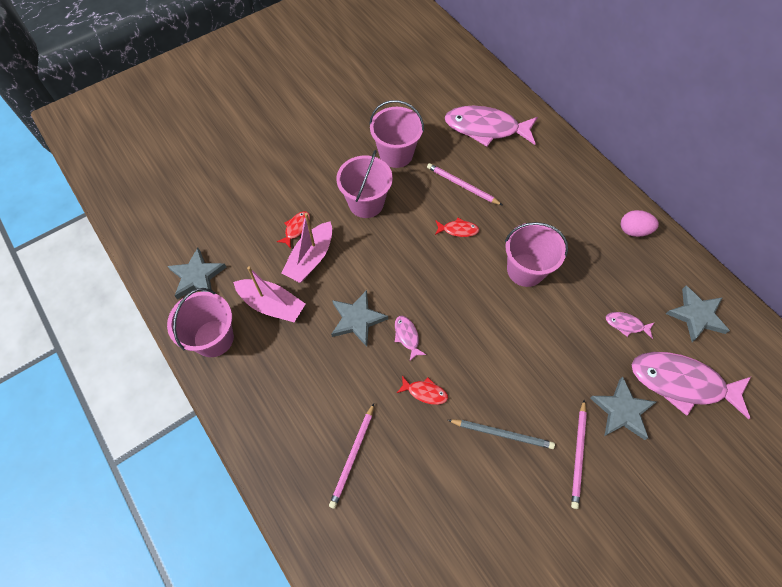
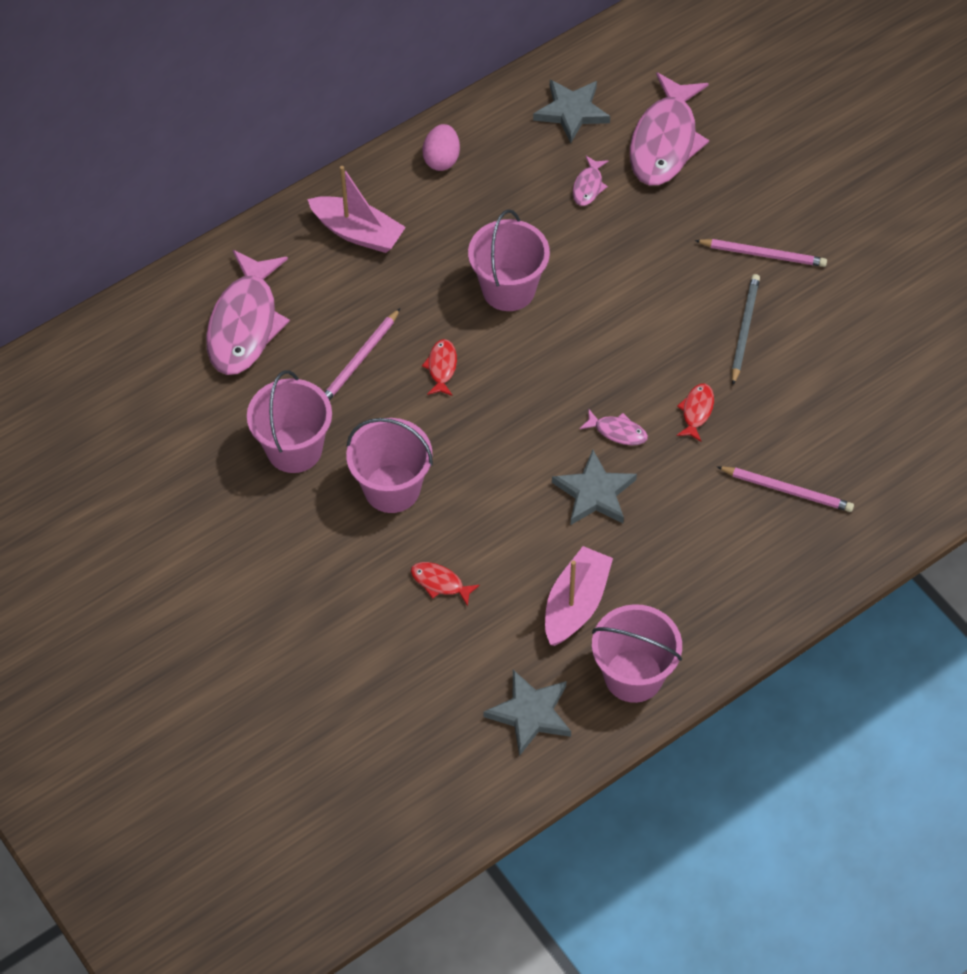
camera: 90 degrees left, 5 degrees down
(311, 258) = (495, 559): pink boat -> pink boat (357, 232)
(407, 336) = (617, 432): pink fish -> pink fish turned 135 degrees counterclockwise
(622, 411) = (705, 205): grey star -> none

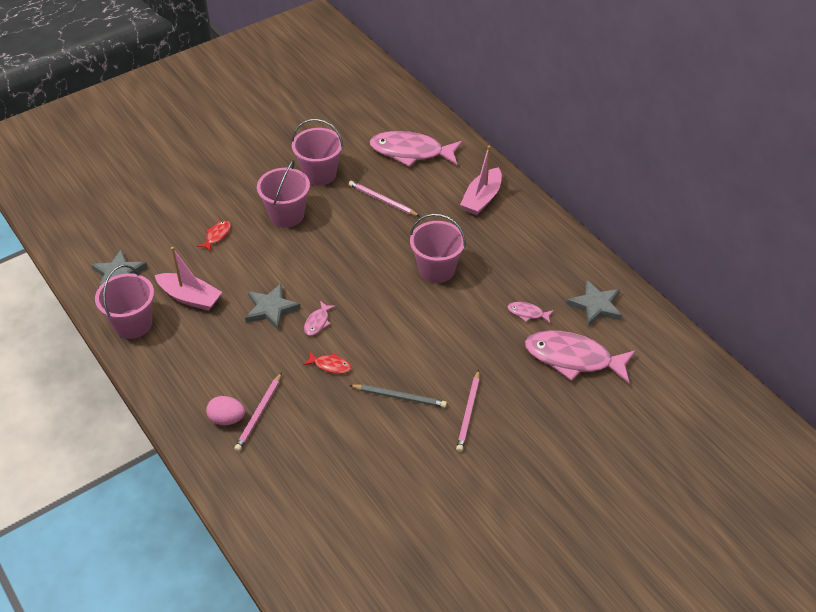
camera: 90 degrees right, 10 degrees down
(441, 159) = (546, 238): pink egg -> pink egg (227, 419)
(442, 367) = (375, 237): red fish -> none

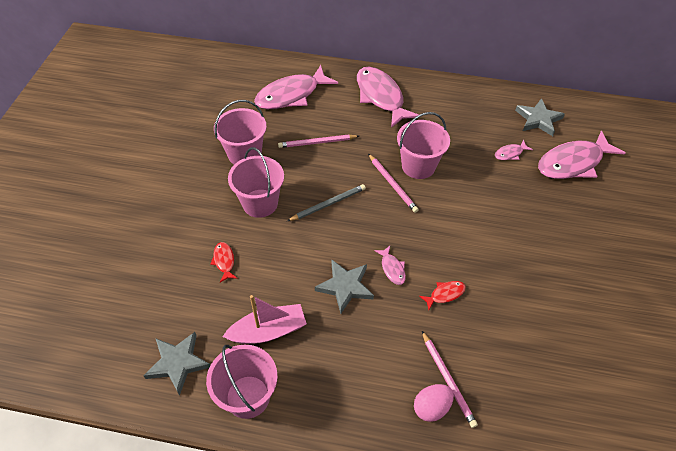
camera: 45 degrees left, 5 degrees up
(399, 397) = (518, 277): grey pencil -> grey pencil (328, 204)
(468, 412) = (570, 250): pink pencil -> pink pencil (392, 184)
(482, 198) = (381, 96): pink boat -> pink fish

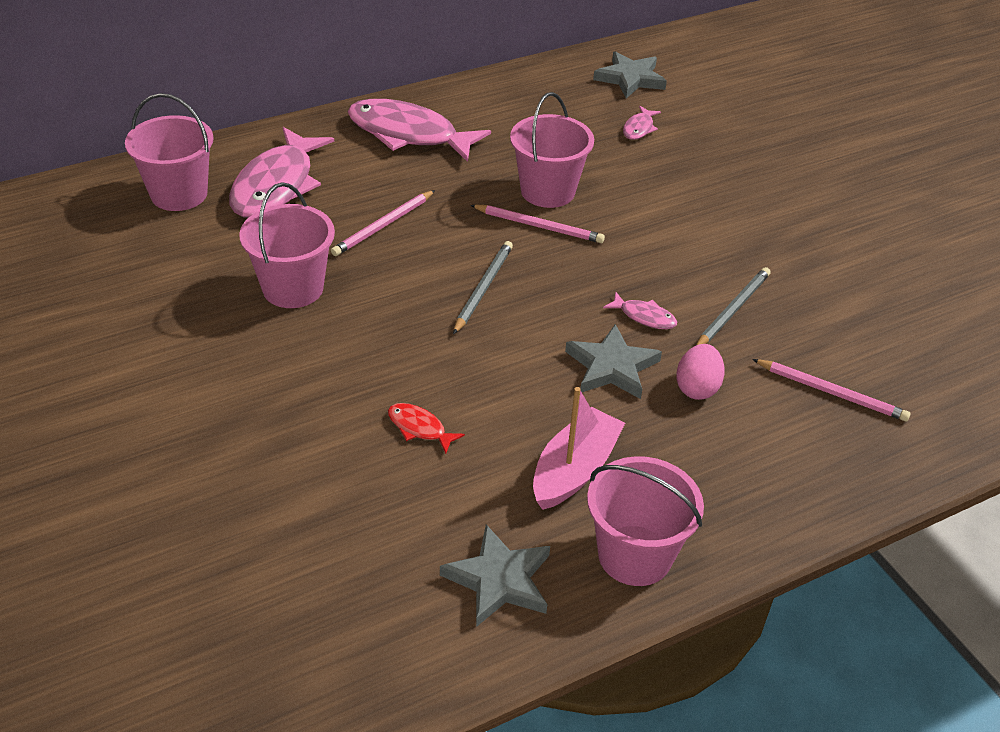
camera: 40 degrees left, 10 degrees down
(260, 203) = (387, 335): pink bucket -> pink bucket (179, 194)
(431, 407) = (846, 430): pink egg -> pink egg (697, 388)
(445, 294) = (732, 310): red fish -> grey pencil
(573, 163) = (716, 107): pink fish -> none

